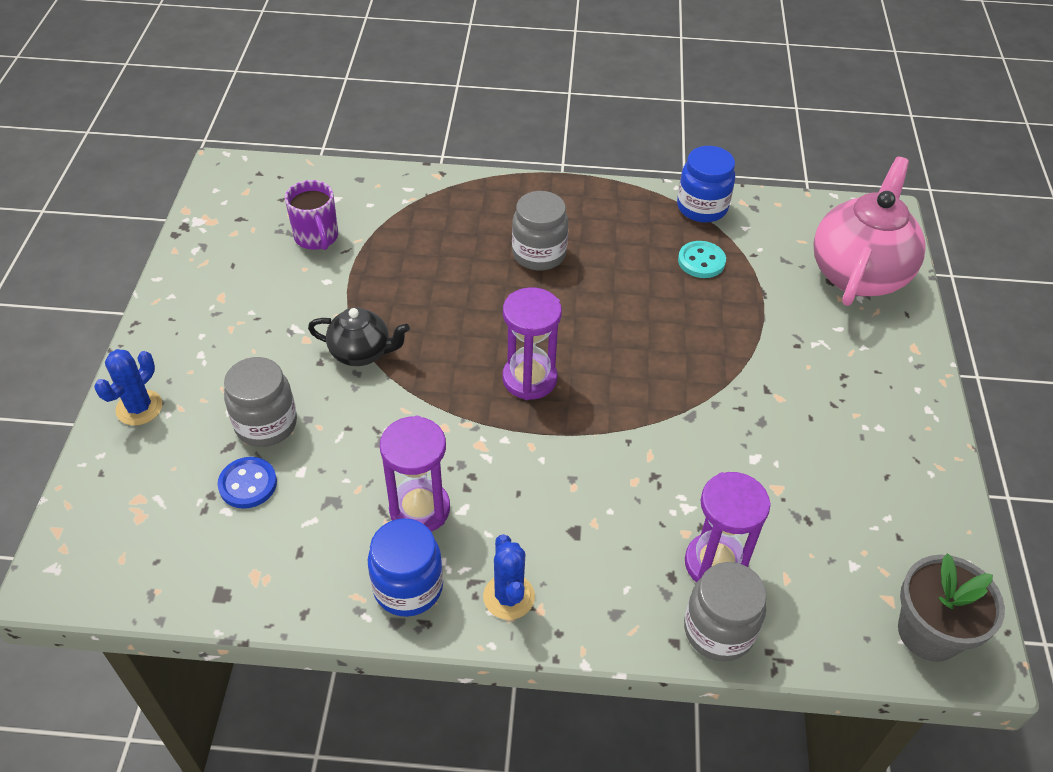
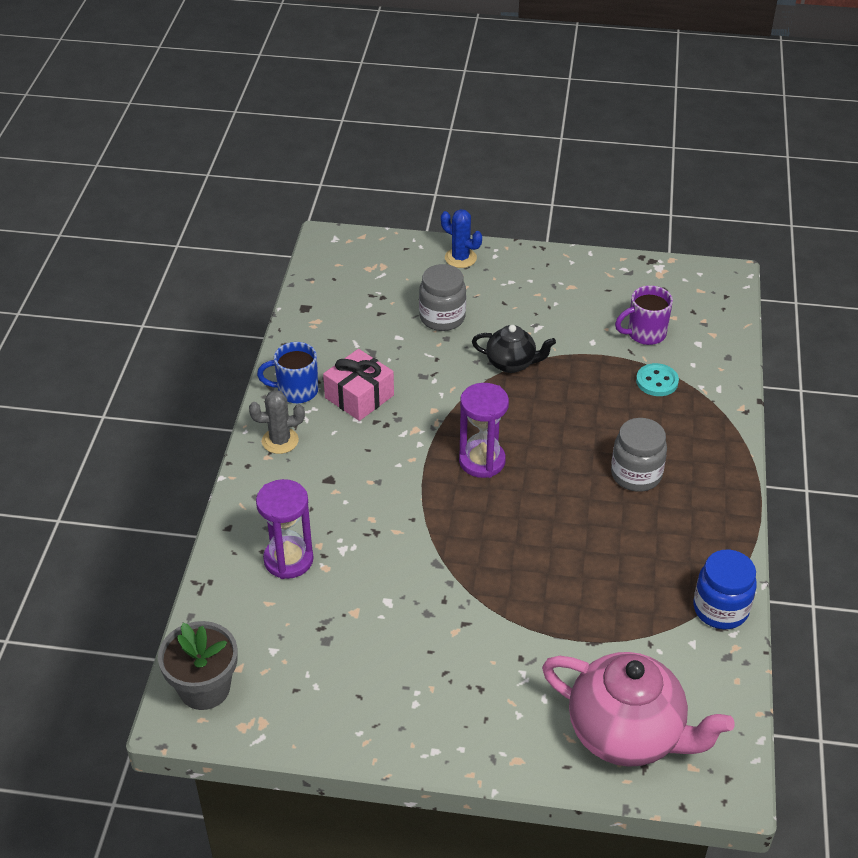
camera: 95 degrees right, 5 degrees down
(248, 484) = (390, 313): blue button -> none
(361, 353) = (511, 363): black teapot -> black teapot turned 90 degrees counterclockwise
(408, 587) = (296, 391): blue jar -> blue mug
(419, 509) = (359, 396): purple hourglass -> pink gift
(509, 597) = (280, 441): blue cactus -> grey cactus
(701, 261) = (636, 597): turquoise button -> turquoise button (657, 381)
(718, 630) = (232, 553): grey jar -> none

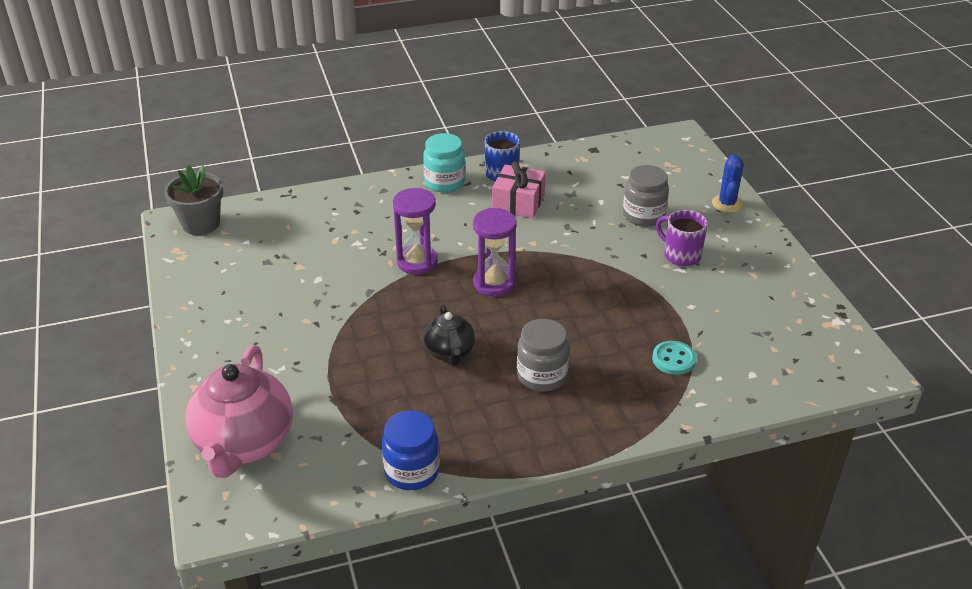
camera: 65 degrees right, 5 degrees down
(280, 441) = (444, 182): grey cactus -> turquoise jar
(288, 559) = (332, 222): purple hourglass -> purple hourglass (417, 262)
(511, 363) = (621, 267): black teapot -> black teapot (449, 353)
(645, 334) = (732, 335): purple mug -> purple mug (680, 255)

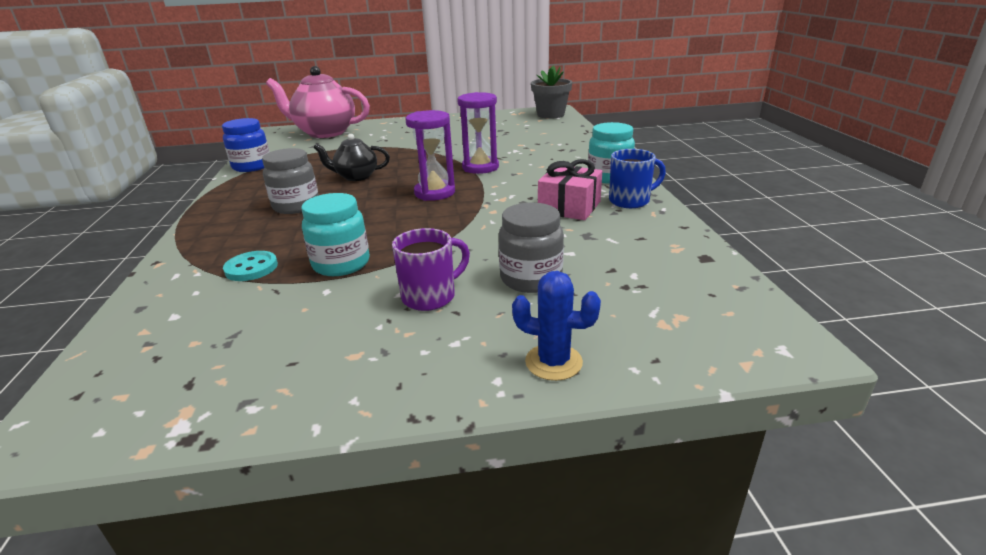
camera: 100 degrees right, 10 degrees down
(651, 309) = (341, 264): none -> turquoise jar

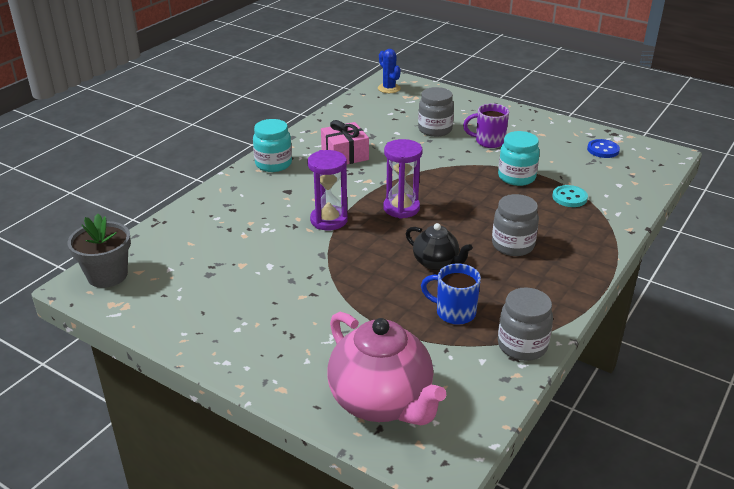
camera: 140 degrees left, 5 degrees up
(212, 374) = (603, 150): none -> blue button
(252, 166) = (522, 346): blue jar -> grey jar
(553, 362) = (472, 104): blue cactus -> blue cactus (389, 88)
(630, 201) = (306, 143): blue mug -> blue mug (454, 312)

